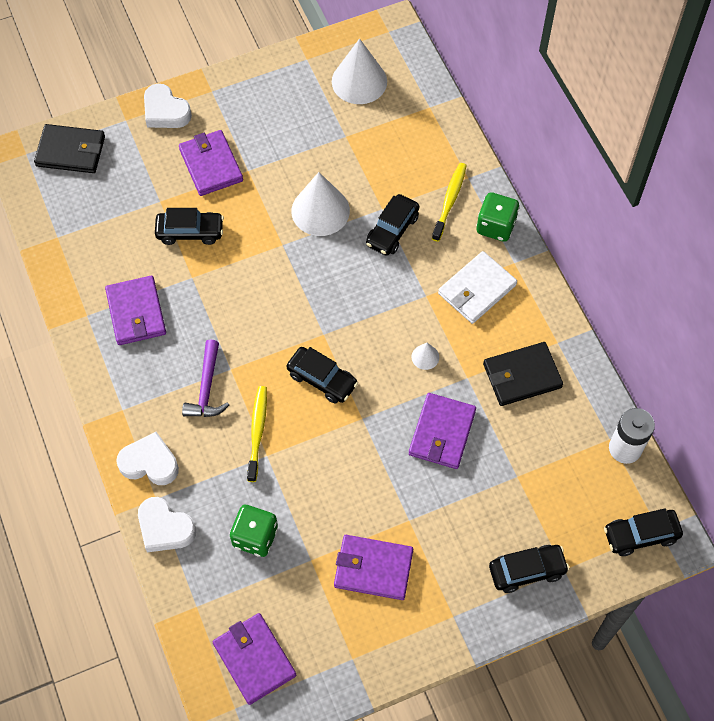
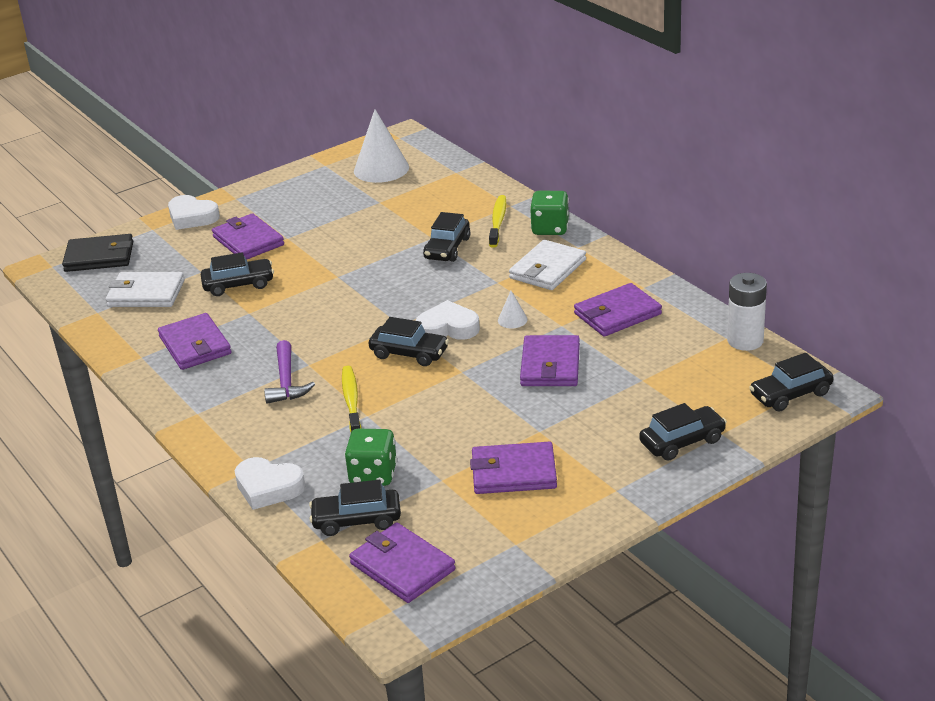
camera: 10 degrees left, 30 degrees down
(104, 222) = (146, 294): none -> white wallet
(149, 463) = (238, 444): white heart -> white heart (448, 328)
(229, 591) = (356, 520): none -> black car
(320, 210) = (369, 249): white cone -> none
(522, 376) = (617, 314): black wallet -> purple wallet

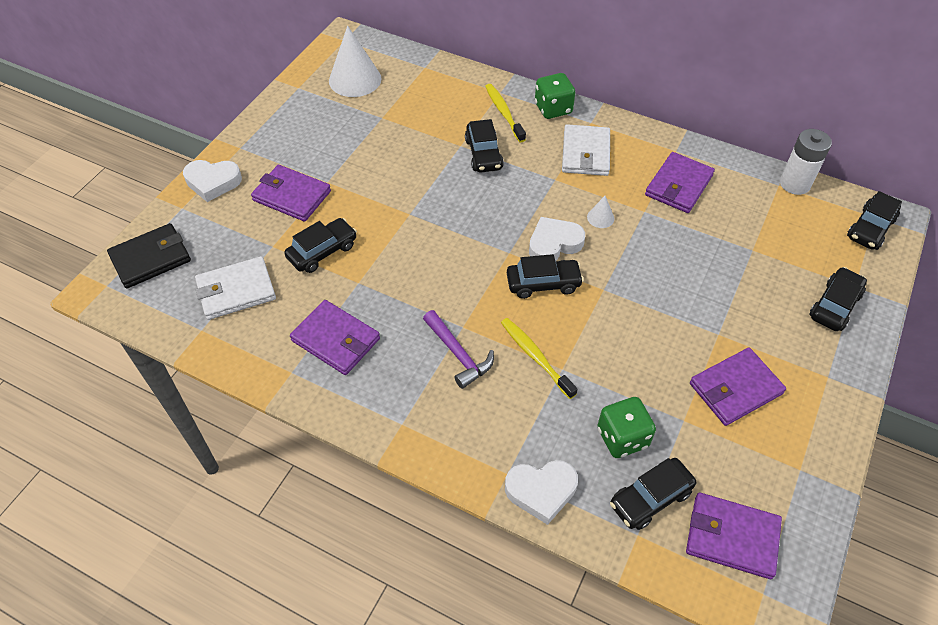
camera: 30 degrees left, 20 degrees up
(550, 365) = (670, 258): purple wallet -> none

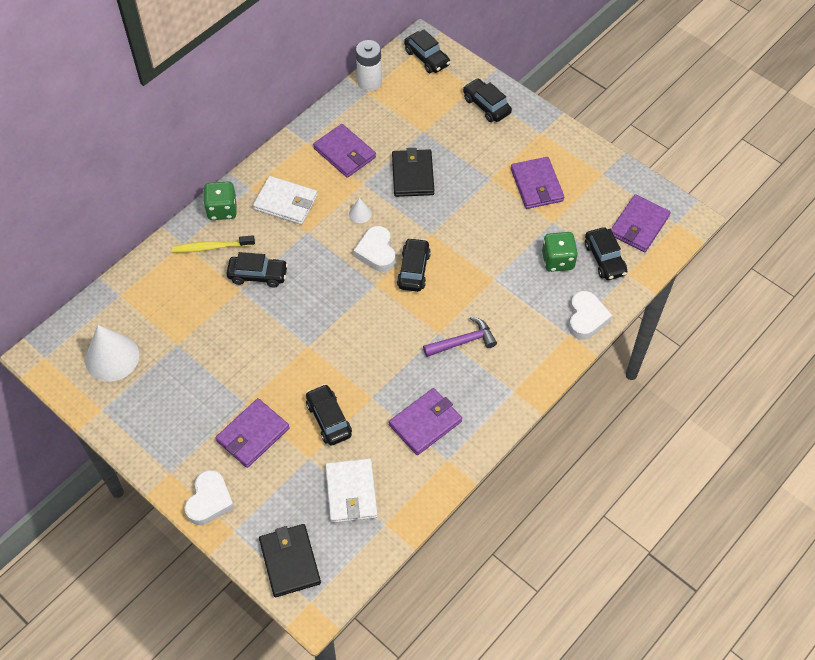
camera: 75 degrees left, 5 degrees up
(535, 357) = (479, 293): yellow toothbrush -> none
(680, 253) = (412, 175): none -> black wallet

